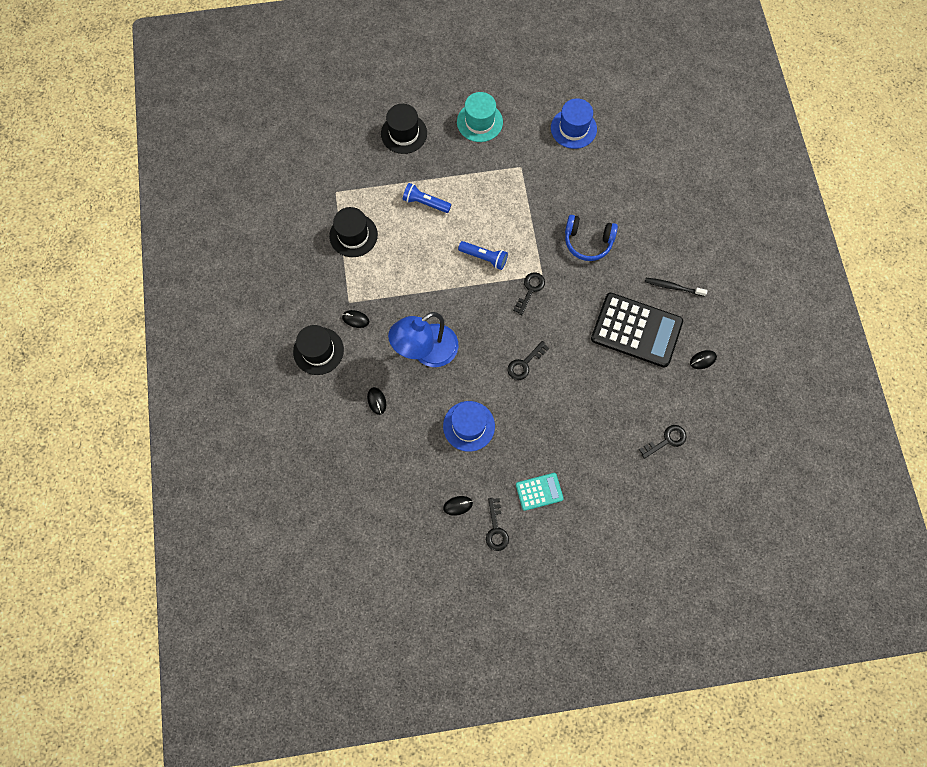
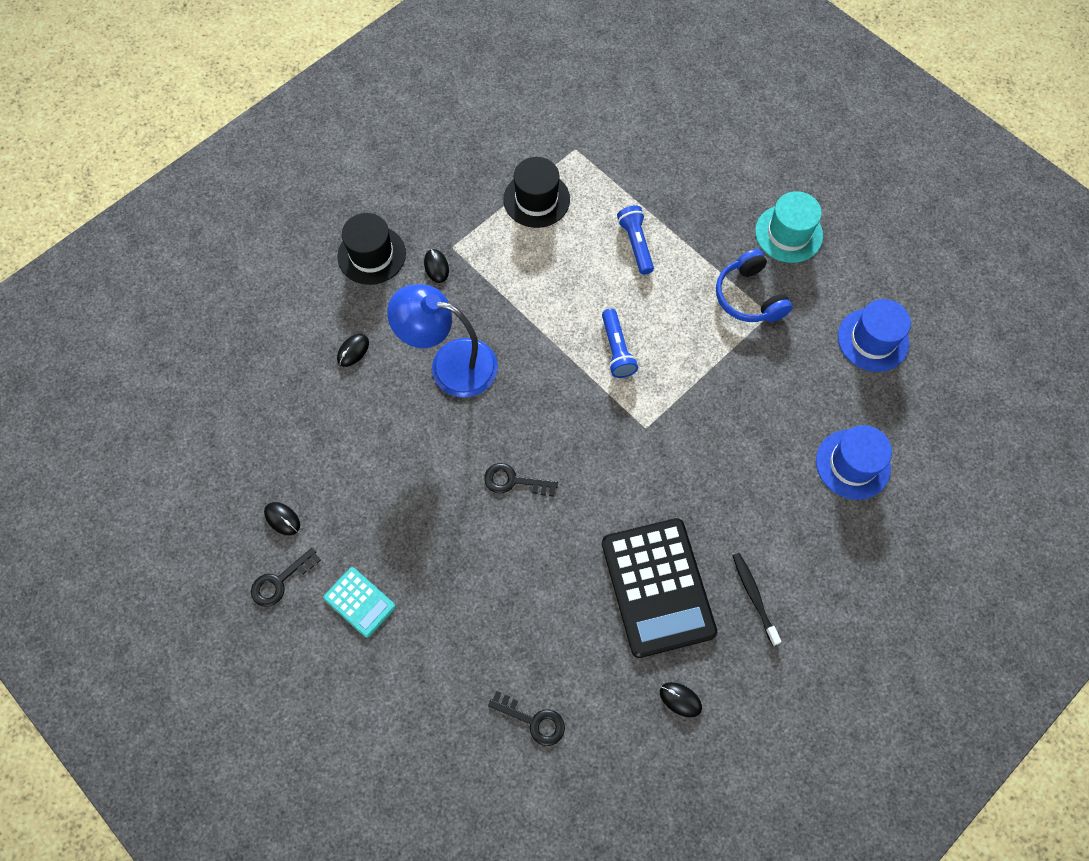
camera: 55 degrees right, 5 degrees down
(404, 133) = (704, 167): black hat -> none
(469, 426) = (390, 468): blue hat -> blue hat (853, 464)
(530, 290) = (614, 427): black key -> none
(588, 241) = (732, 453): blue headphones -> blue headphones (749, 297)

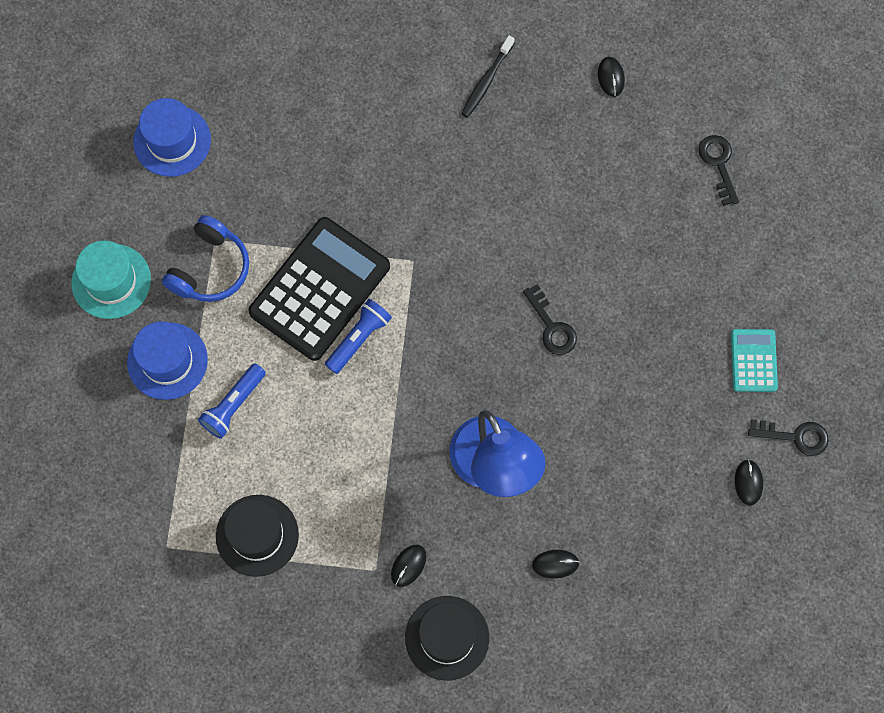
camera: 130 degrees left, 5 degrees up
(657, 587) = (541, 153): black calculator -> black calculator (319, 289)
(853, 464) = (309, 83): blue hat -> blue hat (167, 361)

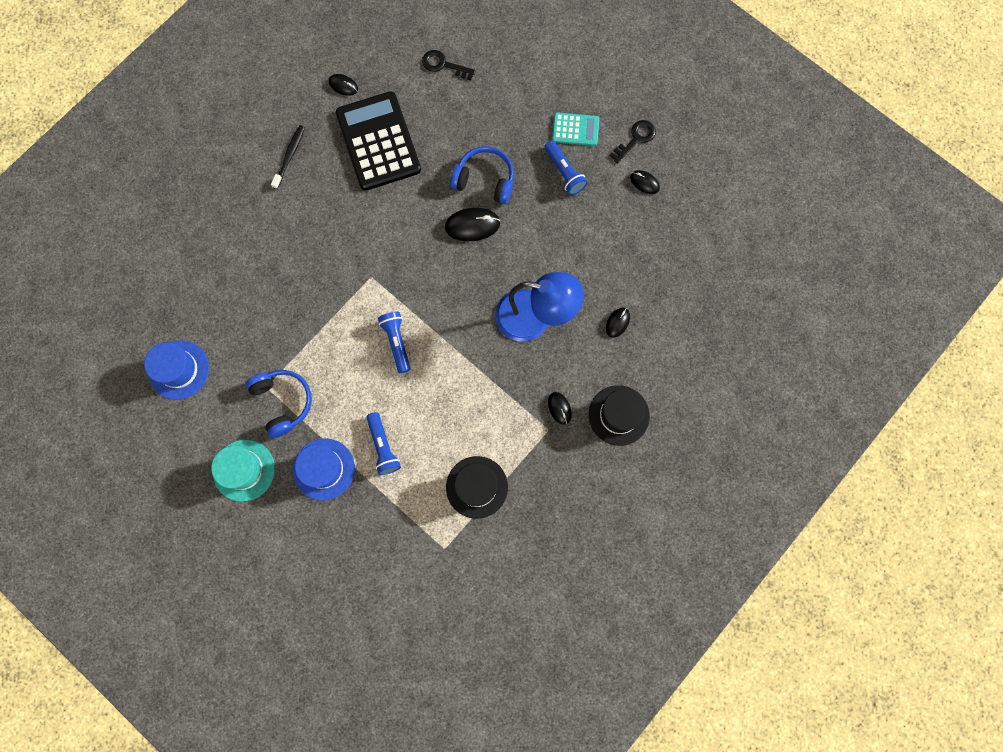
camera: 55 degrees left, 5 degrees up
(319, 289) = (347, 344): black calculator -> black calculator (378, 142)
(486, 81) = (289, 156): black toothbrush -> black toothbrush turned 135 degrees counterclockwise
(551, 326) = (472, 225): black key -> black mouse
(615, 303) = (485, 180): none -> blue headphones
(691, 383) = (564, 172): none -> blue flashlight
(753, 361) = (575, 129): turquoise calculator -> turquoise calculator turned 150 degrees clockwise

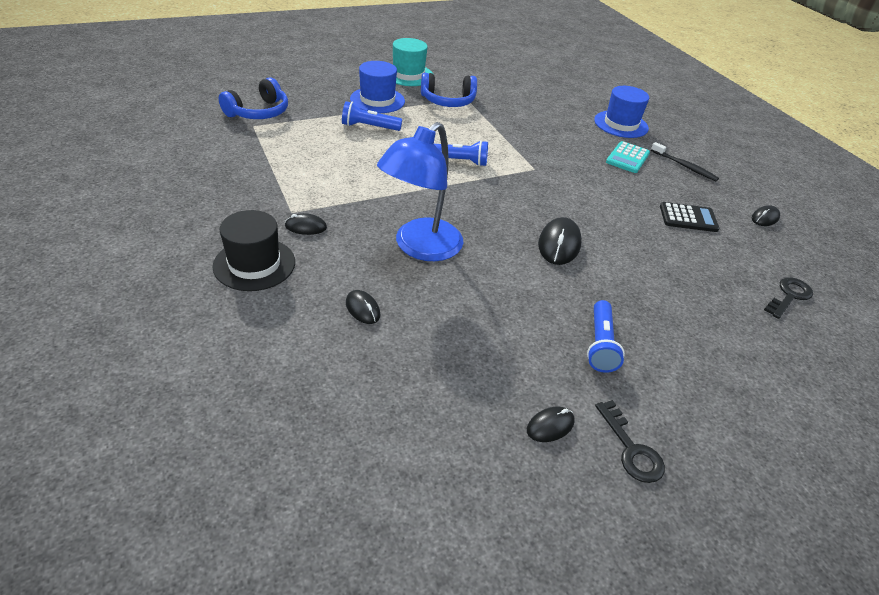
camera: 110 degrees right, 35 degrees down
(179, 370) = (507, 75): blue hat -> blue hat (621, 124)
(378, 142) = (688, 218): black calculator -> black calculator, size x0.50
(477, 487) = (284, 156): black hat -> none
(485, 180) = (614, 273): blue headphones -> blue headphones (258, 112)
(564, 172) = (600, 344): blue flashlight -> blue flashlight turned 75 degrees counterclockwise
(575, 129) = (666, 383): turquoise calculator -> turquoise calculator (627, 158)

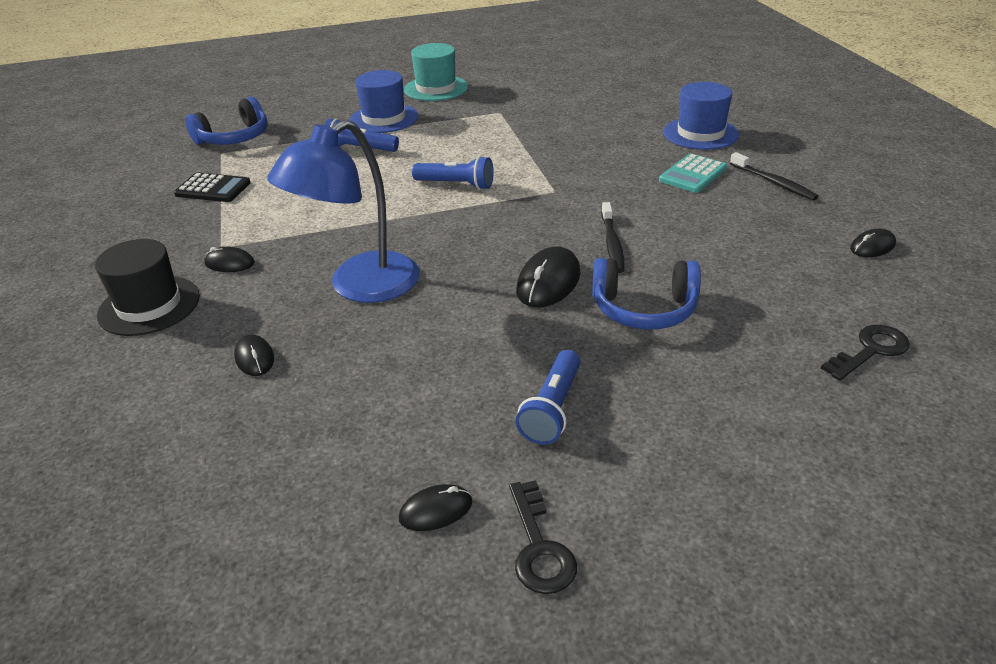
camera: 15 degrees right, 5 degrees down
(448, 101) = (474, 115): blue headphones -> blue headphones (644, 309)
(592, 213) = (612, 243): none -> black toothbrush
(688, 218) = (752, 248): black calculator -> black calculator (213, 189)

